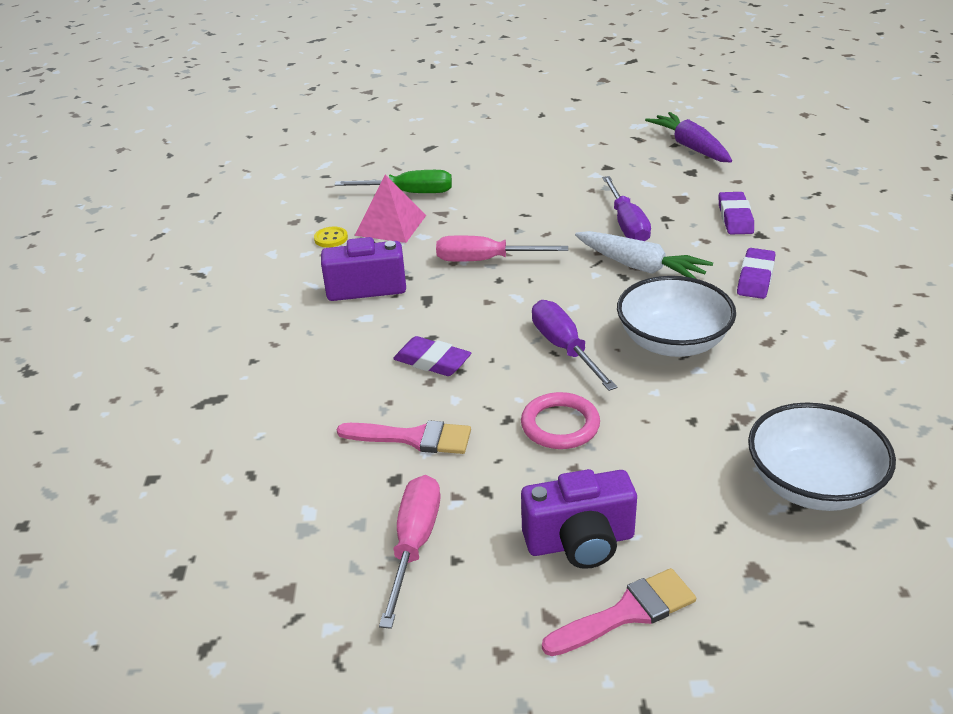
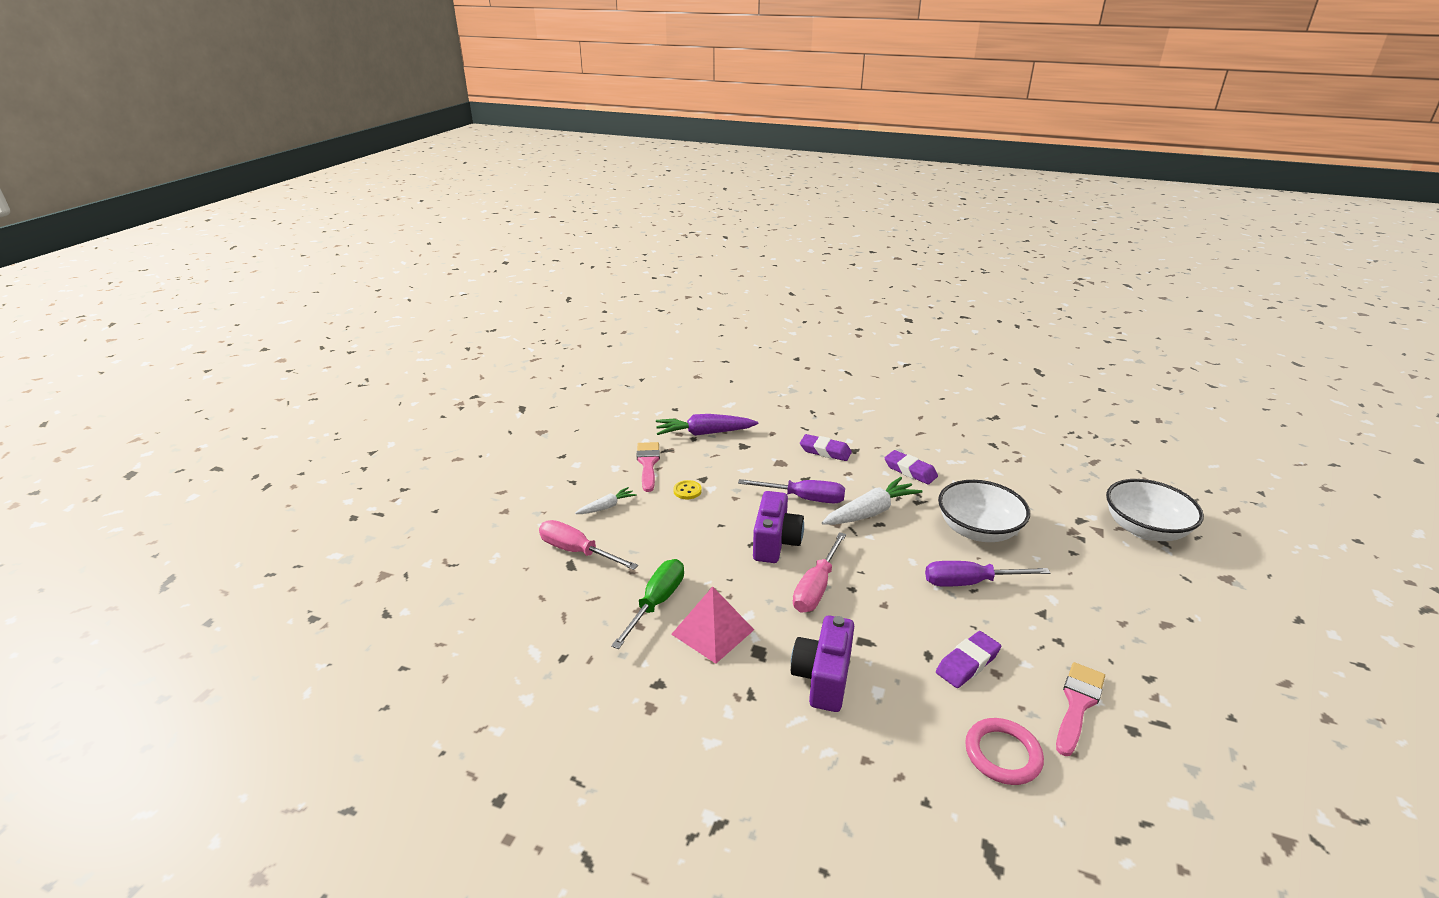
camera: 70 degrees left, 5 degrees down
(331, 238) = (710, 684): yellow button -> yellow button (687, 491)
(414, 544) = (1216, 738): pink screwdriver -> pink screwdriver (577, 551)
(518, 138) = (607, 507): none -> white carrot
(560, 425) = (1070, 614): pink ring -> pink ring (1002, 754)
(580, 542) = (1206, 645): purple camera -> purple camera (775, 542)
(626, 613) = (1275, 645): pink brush -> pink brush (648, 464)

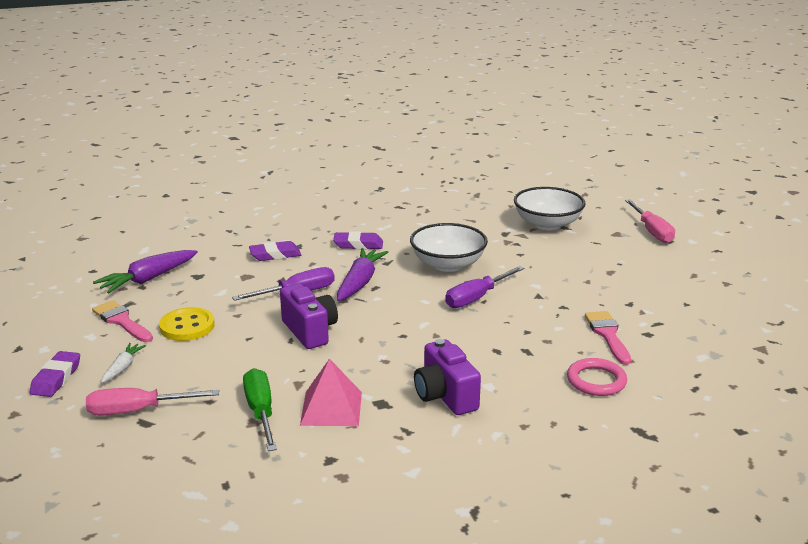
camera: 40 degrees left, 5 degrees down
(687, 491) = (187, 326): yellow button -> yellow button, size x1.80
(816, 588) = (376, 346): pink screwdriver -> pink screwdriver (652, 231)
(870, 512) = (360, 282): white carrot -> purple carrot
(967, 663) = (525, 343): purple eraser -> purple eraser (56, 378)

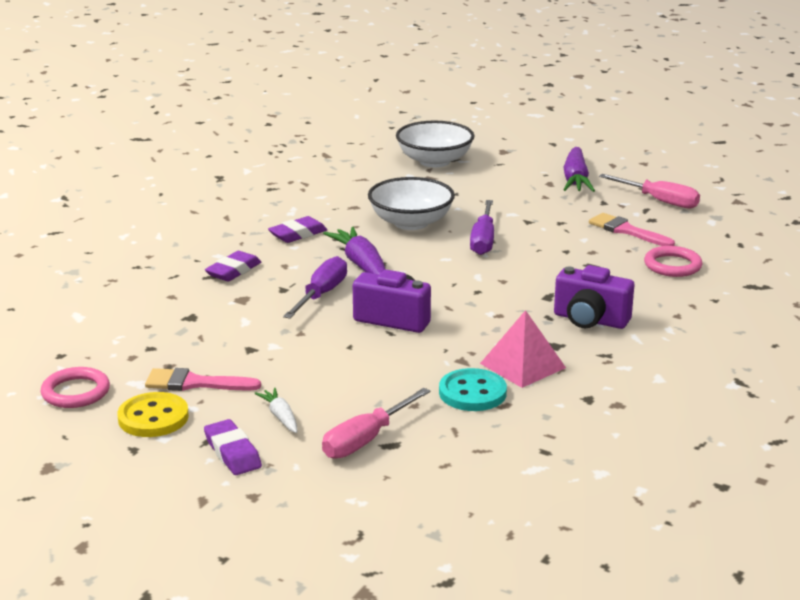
camera: 40 degrees left, 0 degrees up
(58, 297) = (76, 392): none -> pink ring
(148, 279) = (143, 339): purple carrot -> purple carrot (575, 180)
(187, 326) = (272, 361): yellow button -> yellow button (153, 418)
(260, 412) = (472, 393): green screwdriver -> turquoise button
(652, 231) = (527, 140): pink screwdriver -> pink screwdriver (659, 201)

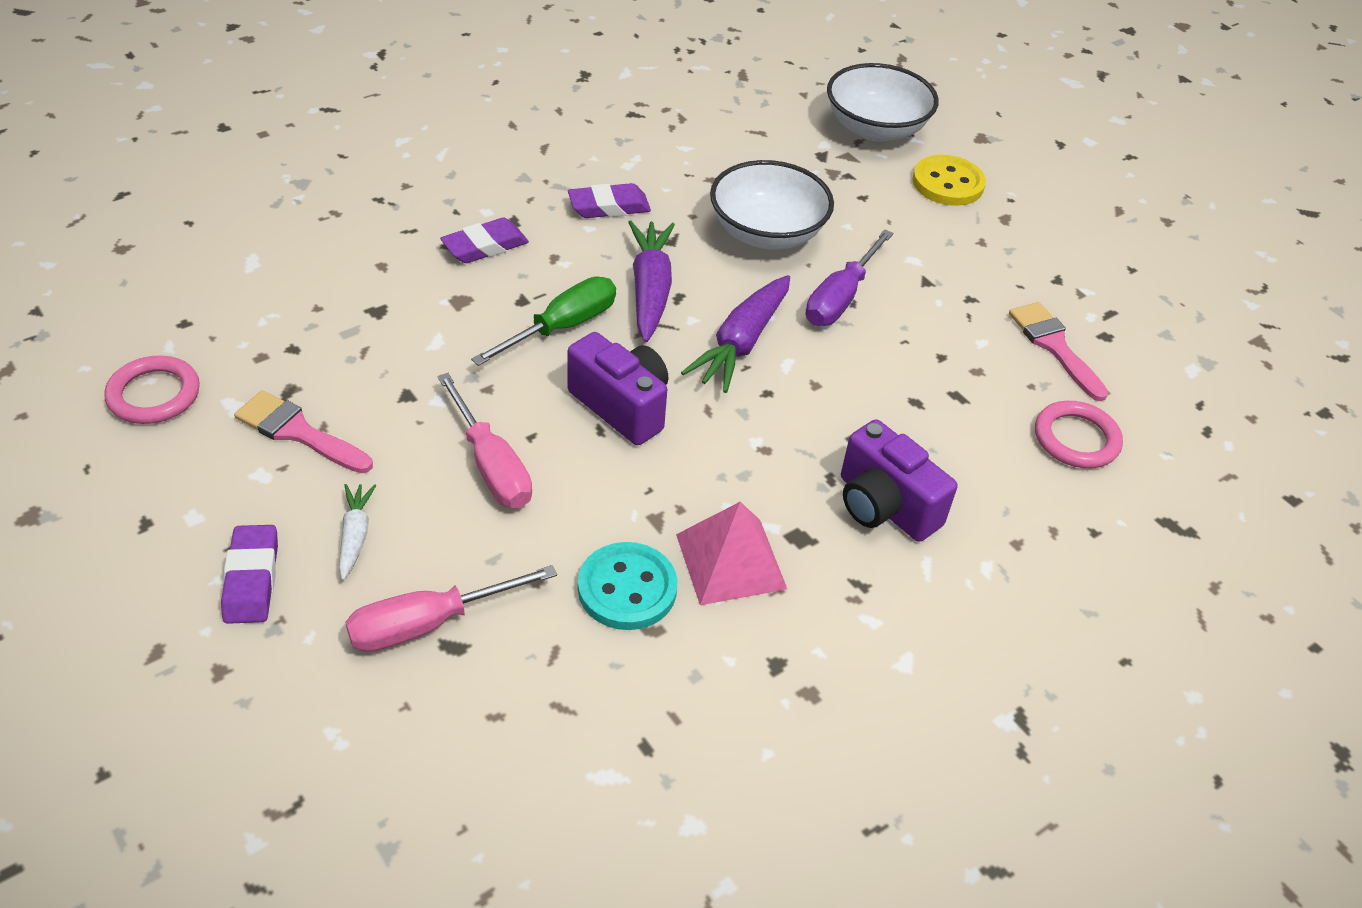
camera: 20 degrees right, 20 degrees up
(153, 418) = (207, 476): yellow button -> yellow button (948, 183)
(321, 294) = (562, 327): purple screwdriver -> green screwdriver
(575, 180) = (1046, 223): purple carrot -> purple carrot (741, 343)
(659, 201) = (1141, 303): pink screwdriver -> pink screwdriver (491, 465)

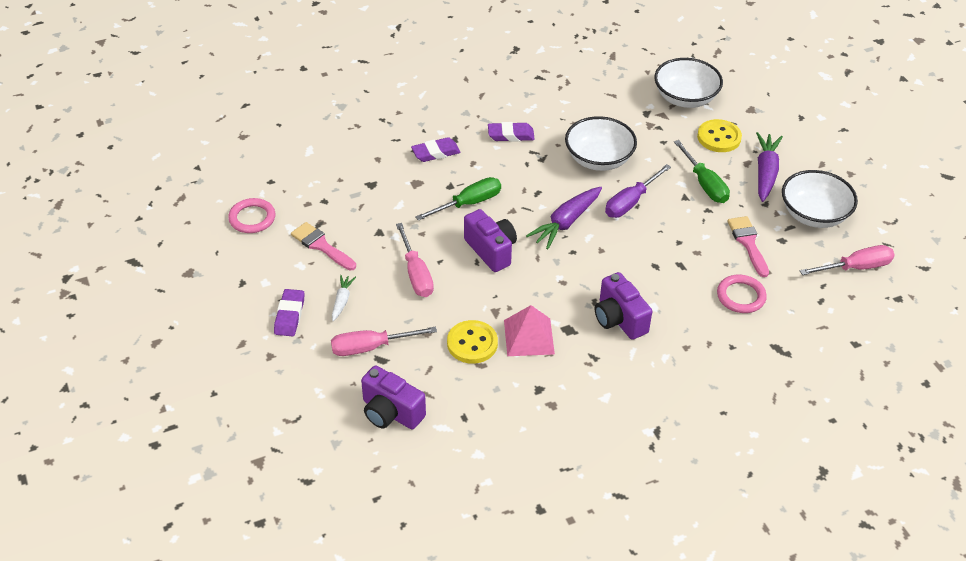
camera: 15 degrees right, 0 degrees up
(494, 760) = (391, 412): none -> purple camera
(627, 588) = (472, 343): turquoise button -> yellow button
(650, 290) = (522, 187): purple carrot -> purple carrot (765, 172)
(951, 257) = (704, 184): none -> green screwdriver
(1139, 289) = (814, 214): none -> white bowl
(1238, 368) = (855, 267): none -> pink screwdriver

